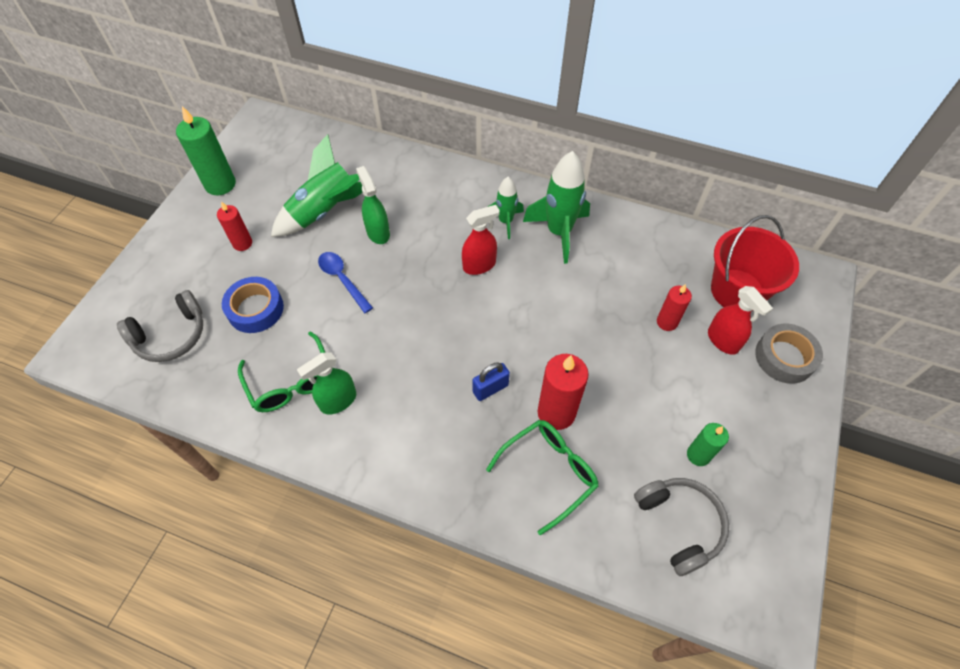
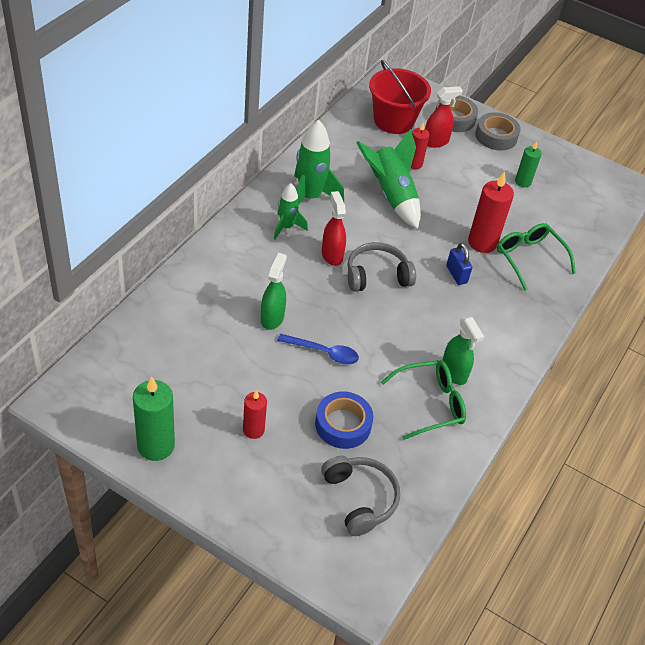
camera: 85 degrees left, 10 degrees down
(325, 211) = (230, 355): green rocket -> green rocket (391, 196)
(342, 279) = (323, 352): blue spoon -> blue spoon turned 135 degrees counterclockwise
(378, 232) = (272, 318): green spray bottle -> green spray bottle turned 120 degrees clockwise
(679, 524) = (570, 205): grey headphones -> grey headphones (377, 276)
(778, 412) = (496, 136): none -> grey tape

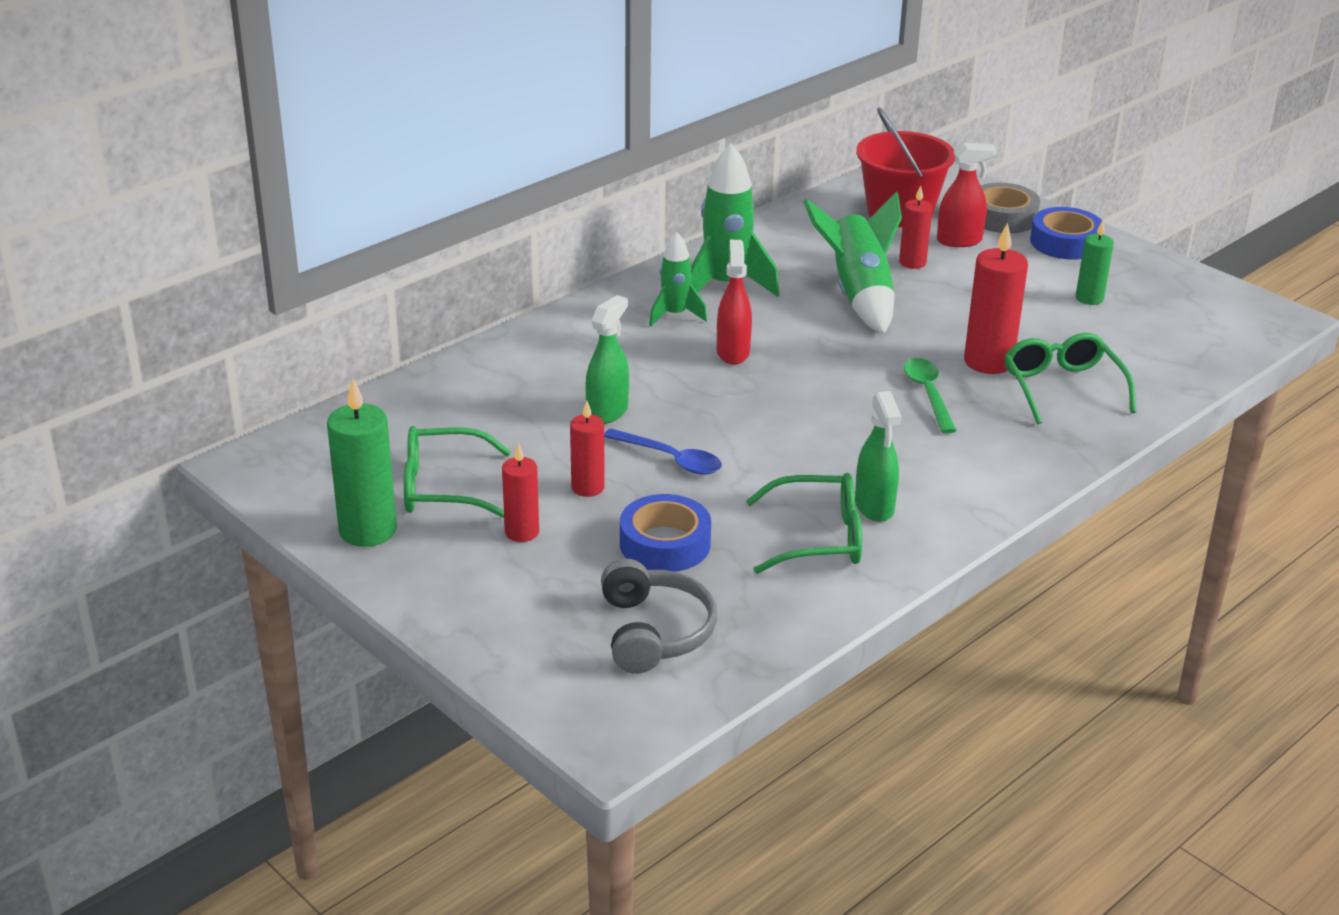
camera: 20 degrees right, 15 degrees down
(191, 400) = (442, 488): none -> green glasses
(281, 385) = (587, 487): none -> red candle
(377, 276) = (795, 382): grey headphones -> none
(456, 274) = (928, 394): blue padlock -> green spoon
(496, 136) = (1065, 242): grey tape -> blue tape

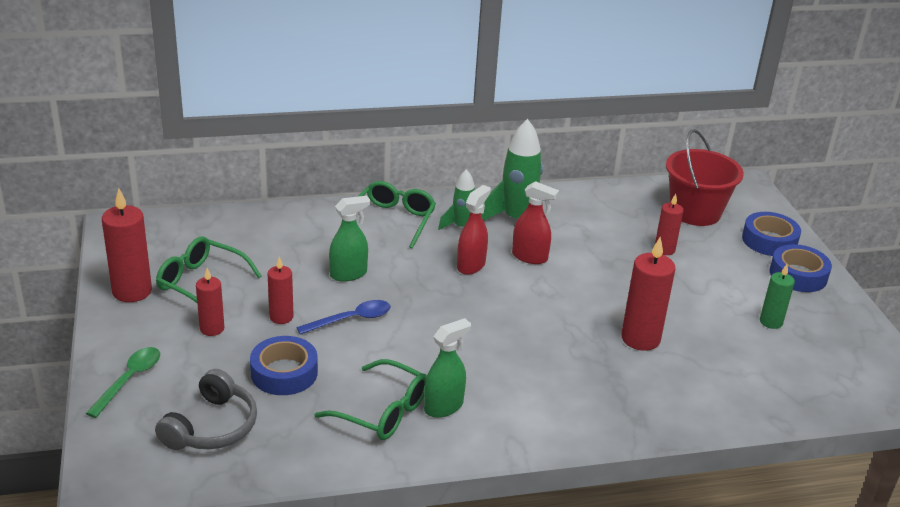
camera: 30 degrees right, 0 degrees up
(368, 530) = (132, 291): green candle -> red candle
(670, 459) = (351, 319): blue spoon -> blue spoon turned 90 degrees counterclockwise
(858, 295) = (600, 258): green rocket -> none
(874, 507) = (444, 406): green spray bottle -> green spray bottle turned 150 degrees counterclockwise
(928, 394) = (570, 344): green spoon -> green spoon (129, 380)
(959, 241) = (717, 246): red spray bottle -> red spray bottle (530, 257)
(1002, 217) = (769, 240): grey tape -> blue tape
(1062, 387) = (675, 378): green glasses -> green glasses (393, 220)

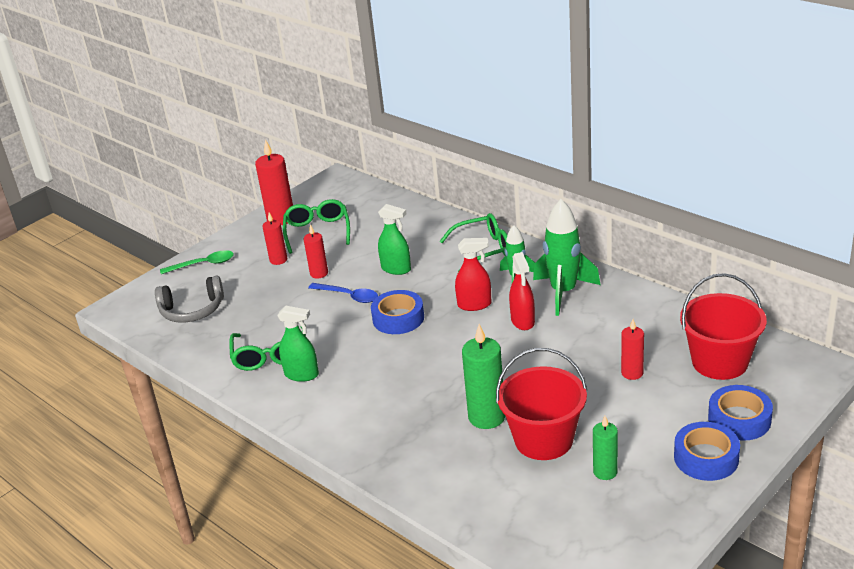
camera: 60 degrees right, 0 degrees up
(284, 373) = (266, 304): blue tape -> blue tape (398, 318)
(640, 339) = (486, 417): red candle -> green candle
(702, 328) = (543, 440): none -> red bucket

